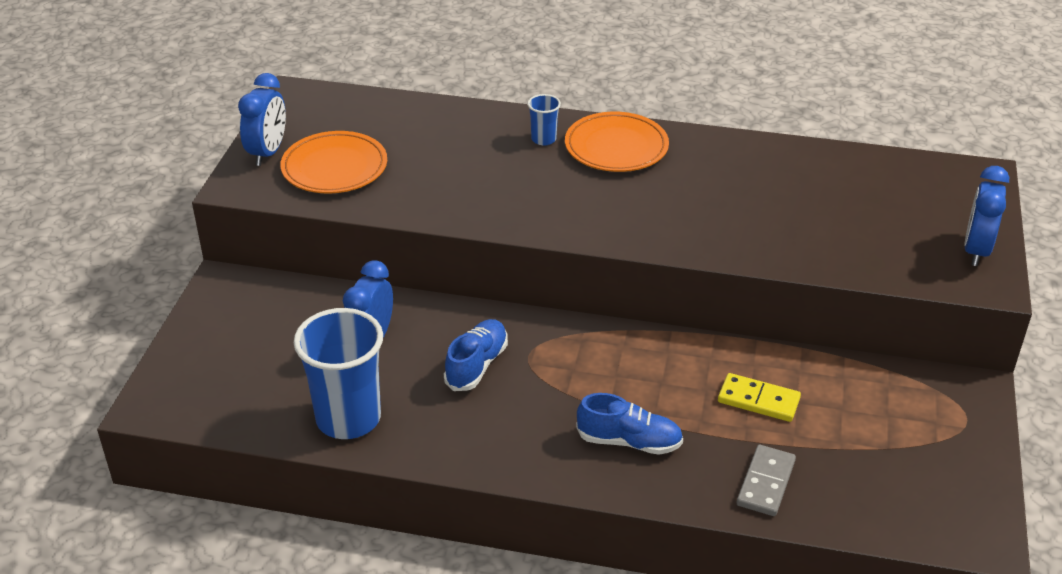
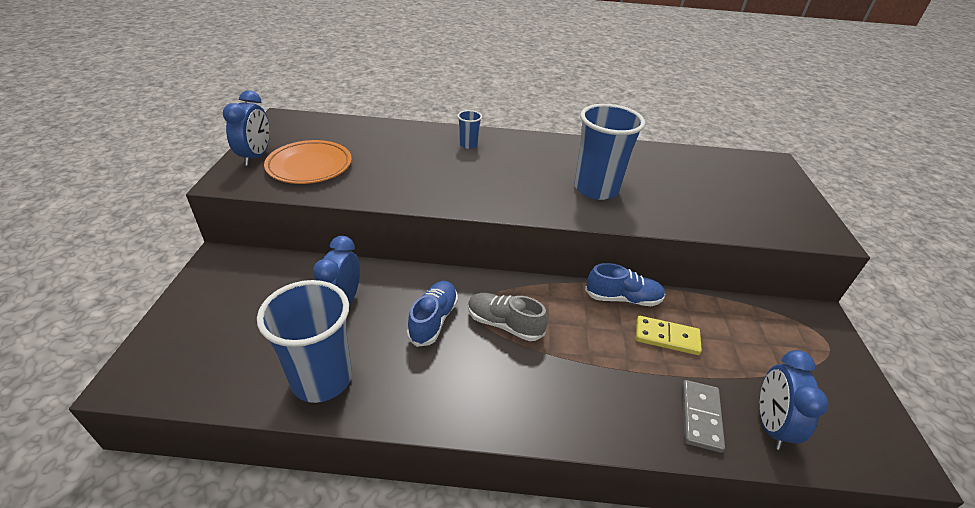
camera: 10 degrees left, 0 degrees up
(561, 374) = (504, 324): none -> grey shoe
(616, 147) = (522, 149): orange plate -> none
(629, 441) = (574, 384): blue shoe -> blue shoe (623, 298)
(701, 209) = (596, 189): none -> blue cup
(976, 250) = (802, 212): blue clock -> blue clock (770, 425)

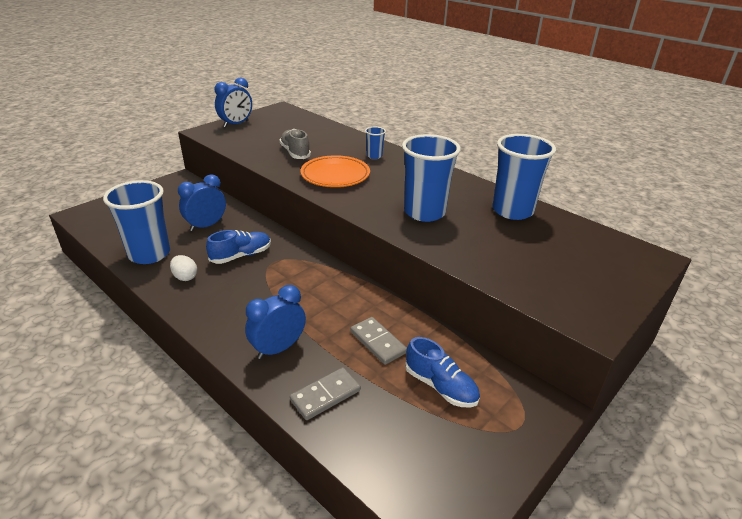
camera: 40 degrees right, 5 degrees down
(309, 166) = (256, 137): orange plate -> orange plate (335, 175)
(408, 382) = (185, 277): none -> white egg
(504, 324) = (278, 278): grey shoe -> grey shoe (295, 153)
(623, 298) = (382, 304): blue shoe -> blue shoe (440, 386)
(650, 159) = (512, 211): none -> blue cup
(666, 337) = (378, 342): yellow domino -> grey domino
(770, 425) = (370, 432): blue clock -> blue clock (278, 348)

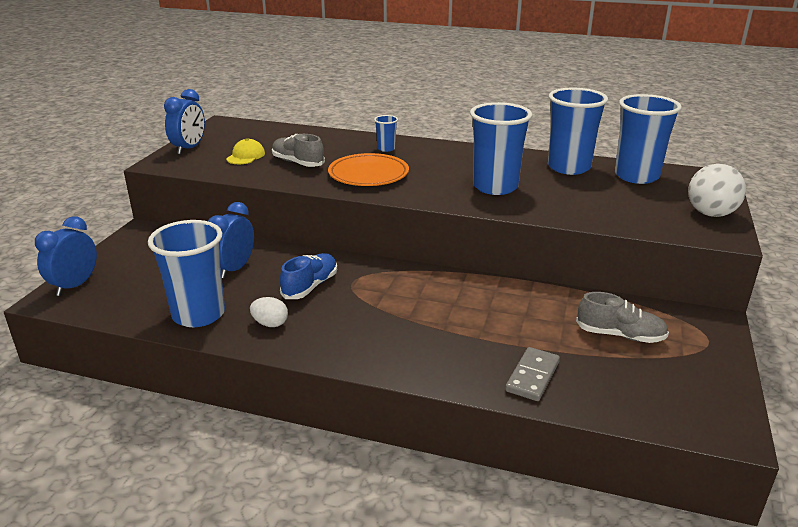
camera: 25 degrees left, 5 degrees down
(266, 139) = (245, 156): none -> yellow cap
(278, 348) = (445, 354): blue clock -> blue clock (75, 285)
(378, 342) = (532, 319): grey domino -> none
(440, 386) = (620, 335): blue shoe -> grey shoe
(570, 236) = (636, 176): none -> blue cup
(605, 297) = (710, 214): none -> white ball

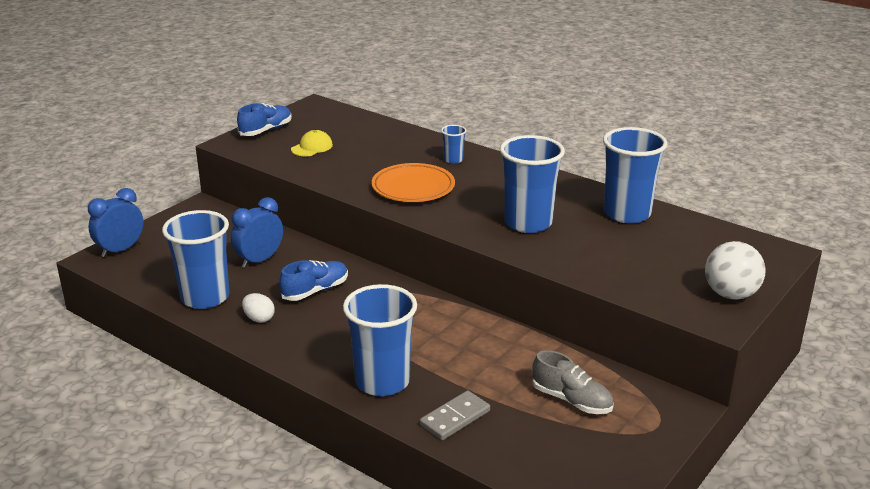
camera: 20 degrees right, 0 degrees up
(189, 148) = (266, 130): blue clock -> blue shoe
(298, 163) = (355, 163): grey shoe -> none
(636, 176) = (692, 236): blue cup -> blue cup (382, 381)

